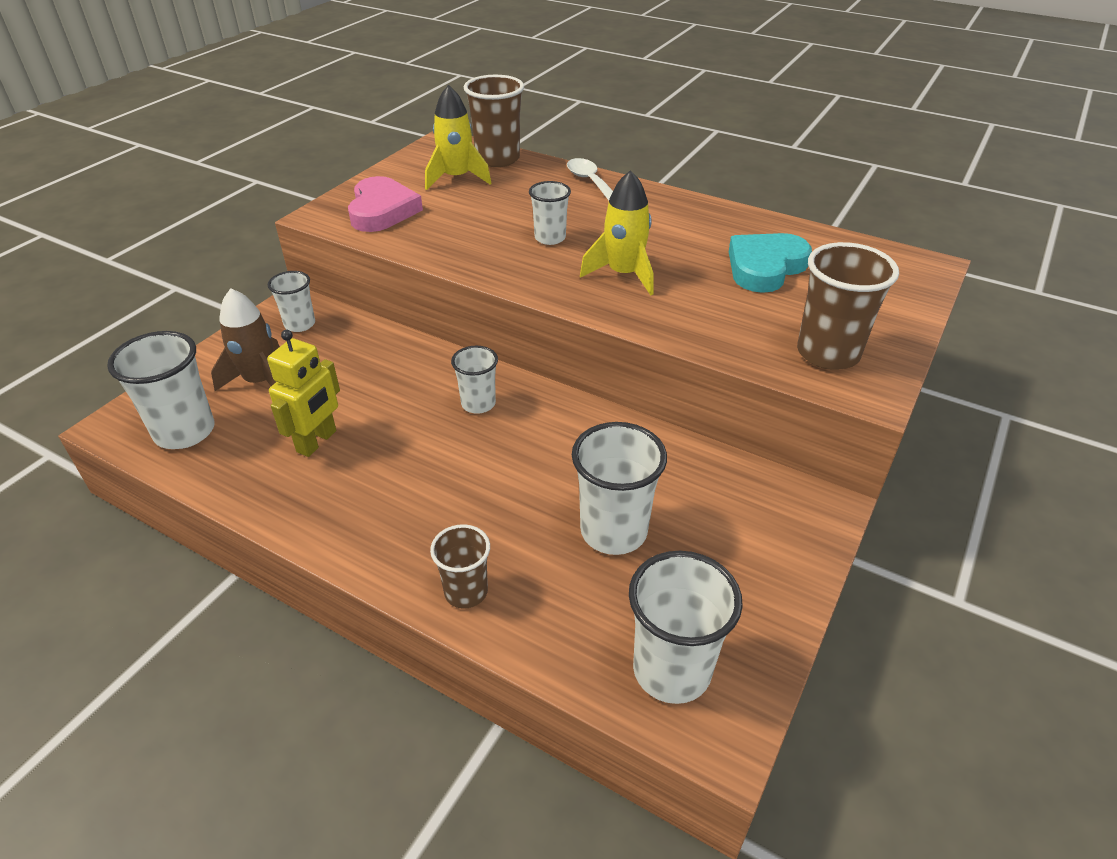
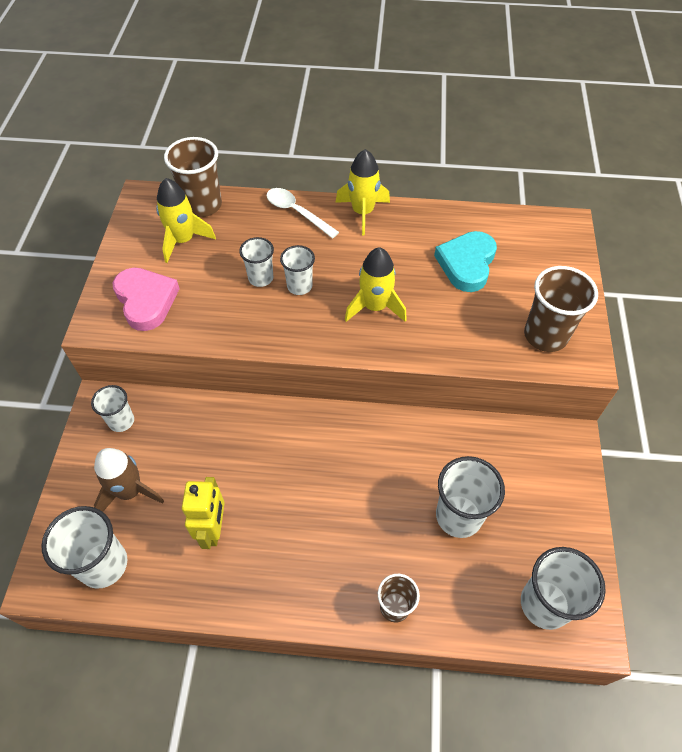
camera: 25 degrees left, 15 degrees up
(478, 404) = (309, 445): white cup -> white cup (261, 278)
(667, 200) = (362, 212): none -> yellow rocket

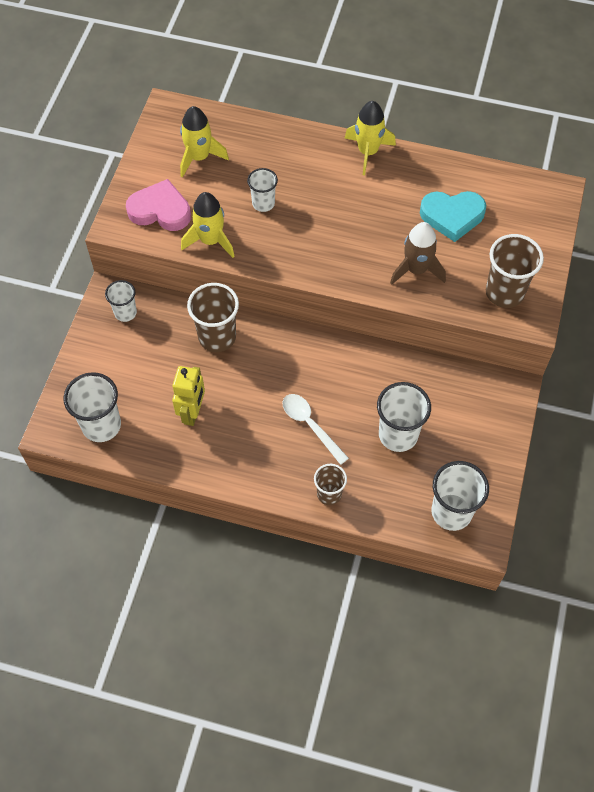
camera: 10 degrees right, 5 degrees up
(130, 491) = (127, 372): brown rocket -> brown rocket (416, 269)
(146, 301) = (160, 210): pink heart -> pink heart turned 60 degrees counterclockwise
(203, 205) = (221, 124): brown cup -> brown cup (217, 337)
(297, 212) = (306, 144): white spoon -> white spoon (310, 425)
(299, 286) = (296, 216): white cup -> none
(375, 307) = (359, 245): yellow rocket -> yellow rocket (210, 240)
(466, 264) = (452, 216): turquoise heart -> turquoise heart turned 120 degrees counterclockwise

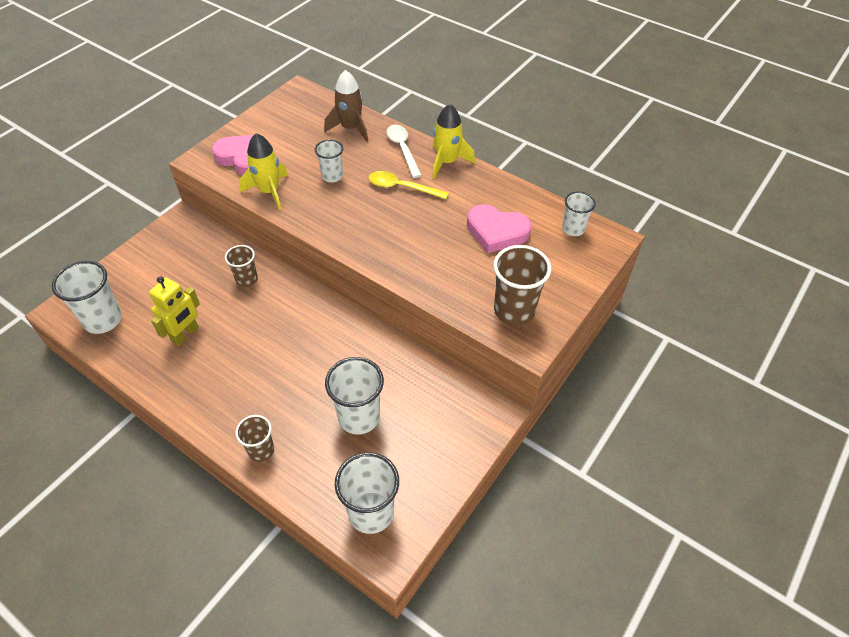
camera: 20 degrees right, 10 degrees down
(125, 313) = (184, 238): white cup -> white cup (573, 229)
(199, 157) = (301, 129): yellow rocket -> none
(217, 337) = (246, 279): brown cup -> brown cup, size x0.61
(310, 425) = (282, 380): white spoon -> white spoon (403, 149)
(339, 195) = (402, 187): none -> yellow spoon
(416, 269) = (438, 266): brown rocket -> brown rocket (350, 128)
(452, 216) = (496, 232): turquoise heart -> pink heart

